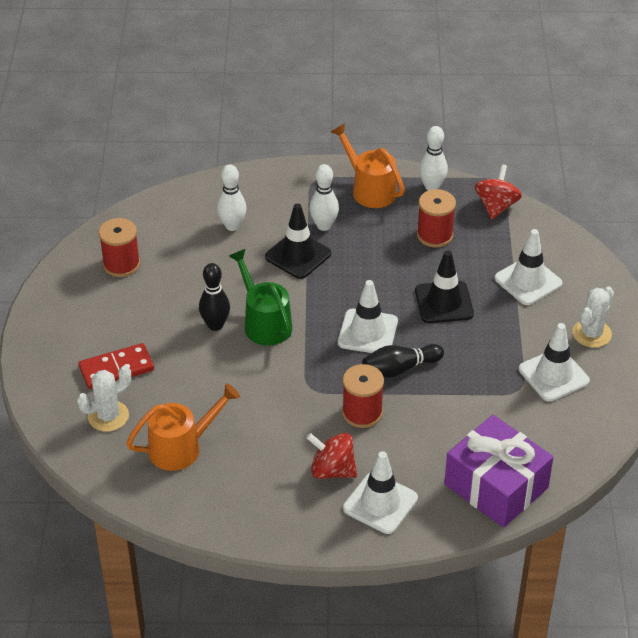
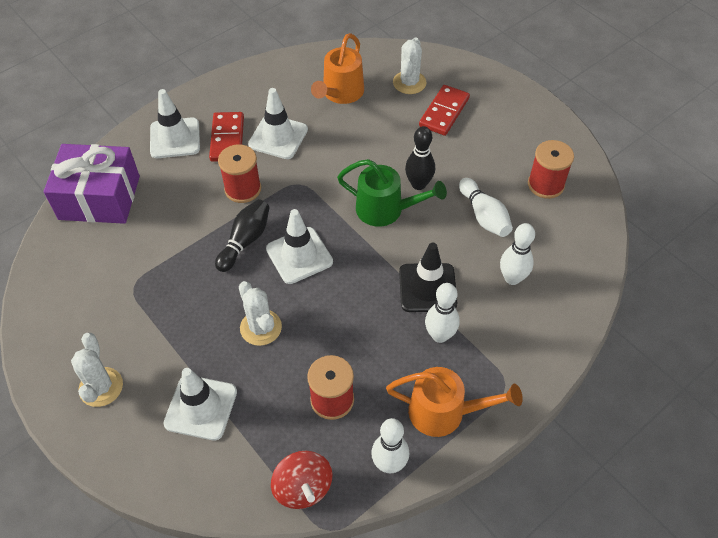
camera: 140 degrees right, 10 degrees up
(197, 273) = (484, 216): none -> white bowling pin
(332, 470) = (227, 139): red spinning top -> red domino
(444, 302) = (261, 327): black traffic cone -> white cactus
(553, 375) = (111, 319): white traffic cone -> white traffic cone (278, 137)

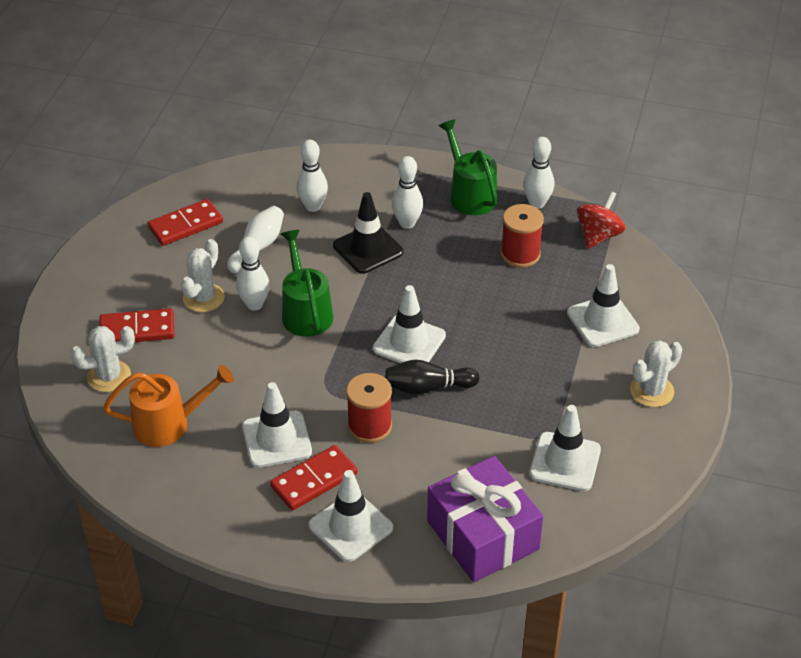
camera: 125 degrees left, 10 degrees down
(102, 280) = (565, 462): none -> white traffic cone
(261, 327) = (502, 327): white cactus -> white cactus (203, 298)
(418, 184) = (254, 304): black bowling pin -> white bowling pin
(445, 412) = (469, 194): orange watering can -> green watering can
(545, 184) = (185, 225): red spool -> red domino

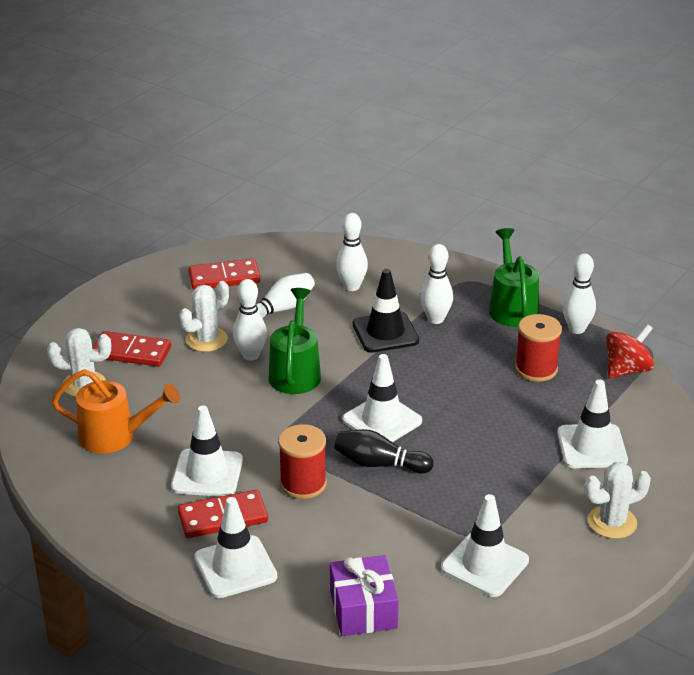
camera: 20 degrees right, 10 degrees down
(482, 535) = (363, 609): purple gift -> purple gift, size x0.66

